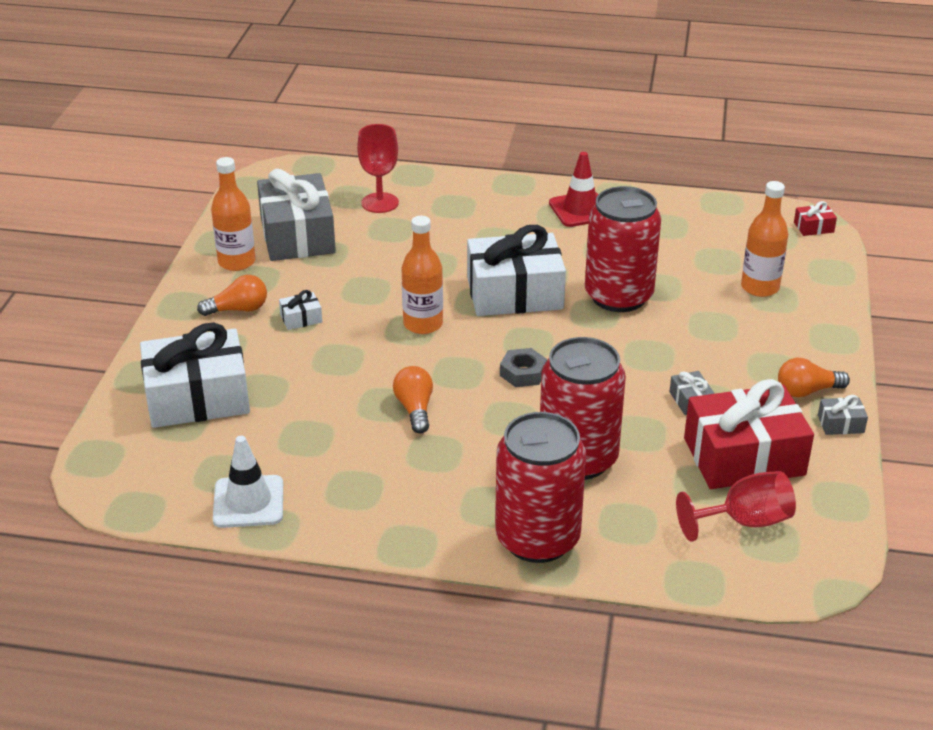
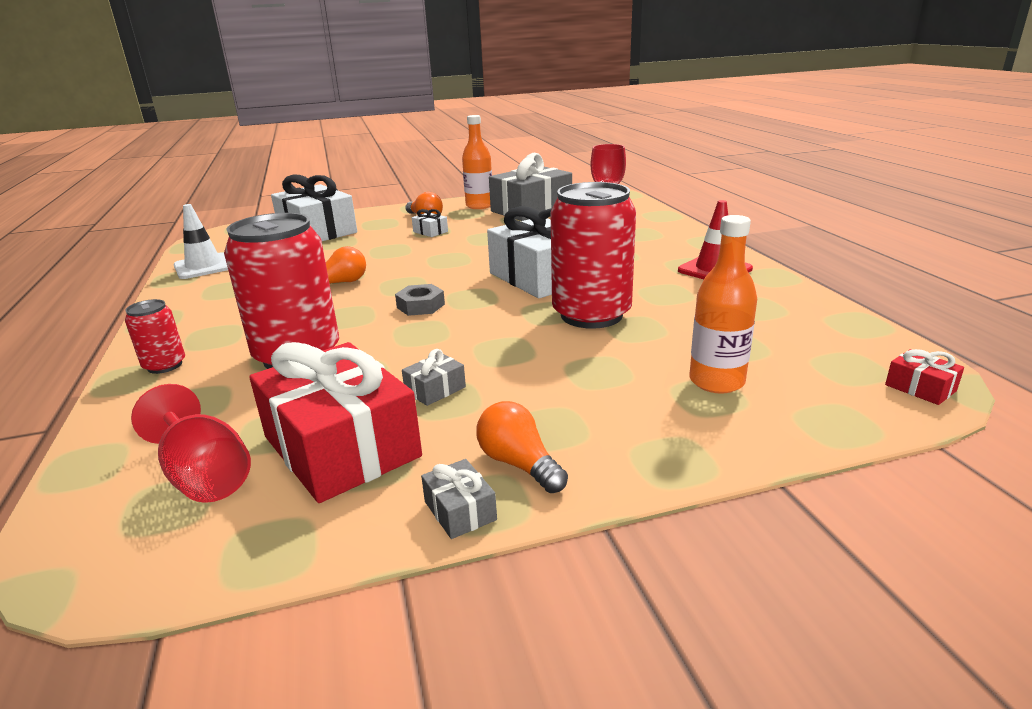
camera: 65 degrees right, 10 degrees down
(423, 324) = (459, 261): orange bottle -> none
(537, 538) = (165, 365): red can -> red can, size x0.47

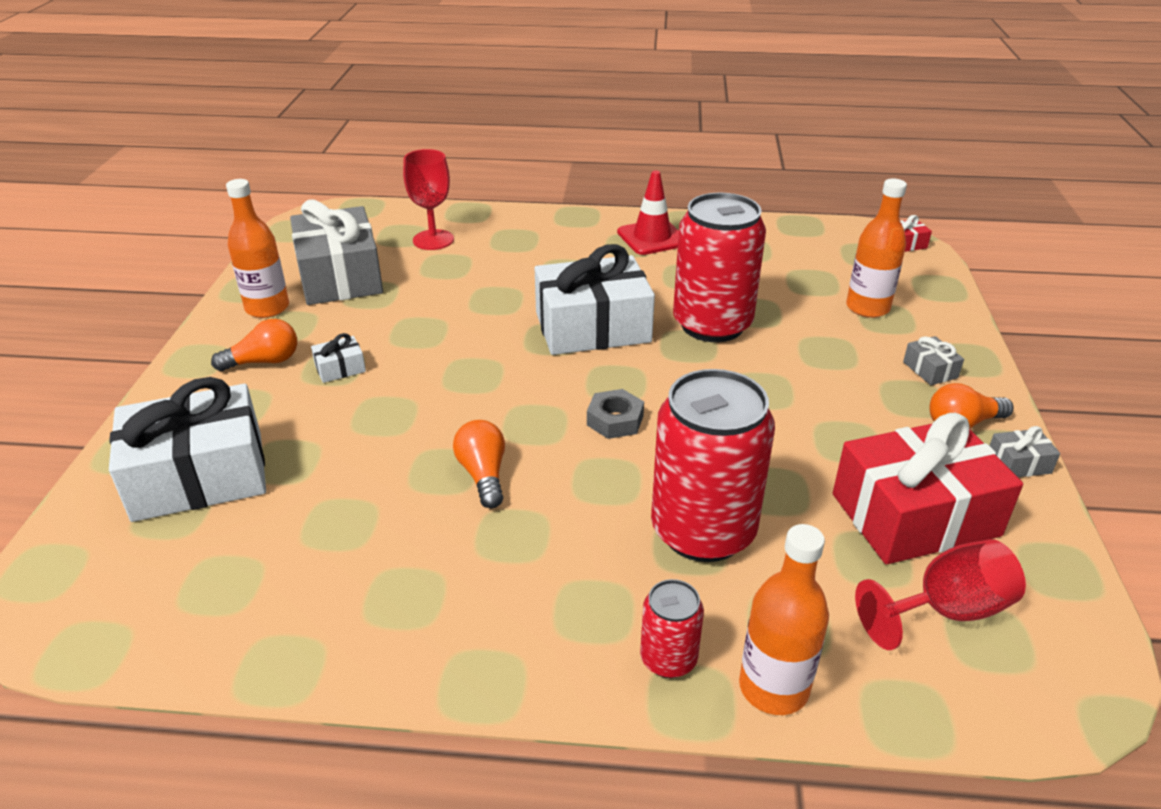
camera: 70 degrees left, 10 degrees up
(129, 405) = (773, 688): none -> orange bottle
(204, 266) = (253, 627): white traffic cone -> none
(435, 389) = (827, 444): grey gift -> grey gift (930, 370)

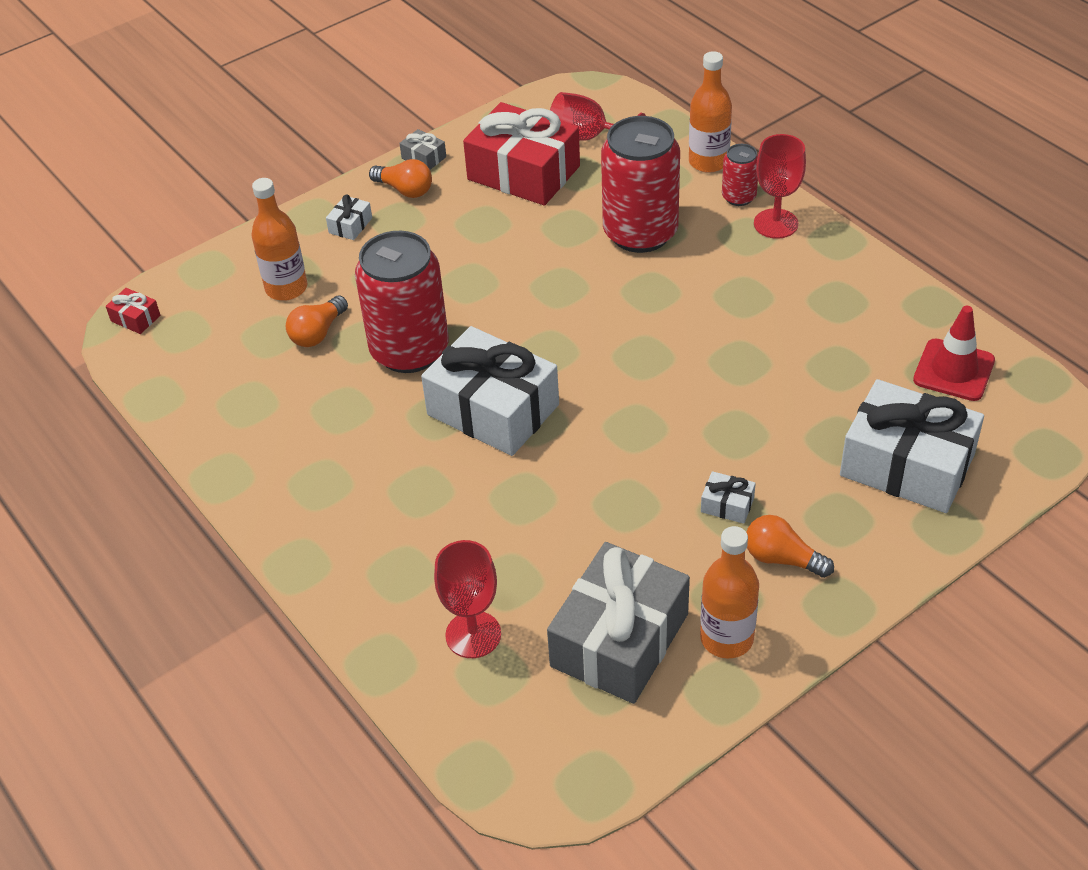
camera: 130 degrees left, 10 degrees up
(483, 475) = (719, 342): orange light bulb -> orange light bulb (318, 333)
(580, 651) = (775, 224): none -> red goblet
(615, 420) = (591, 324): grey nut -> none
(652, 238) = (289, 477): red traffic cone -> red traffic cone (954, 370)
(930, 370) = (350, 225): grey gift -> white gift

